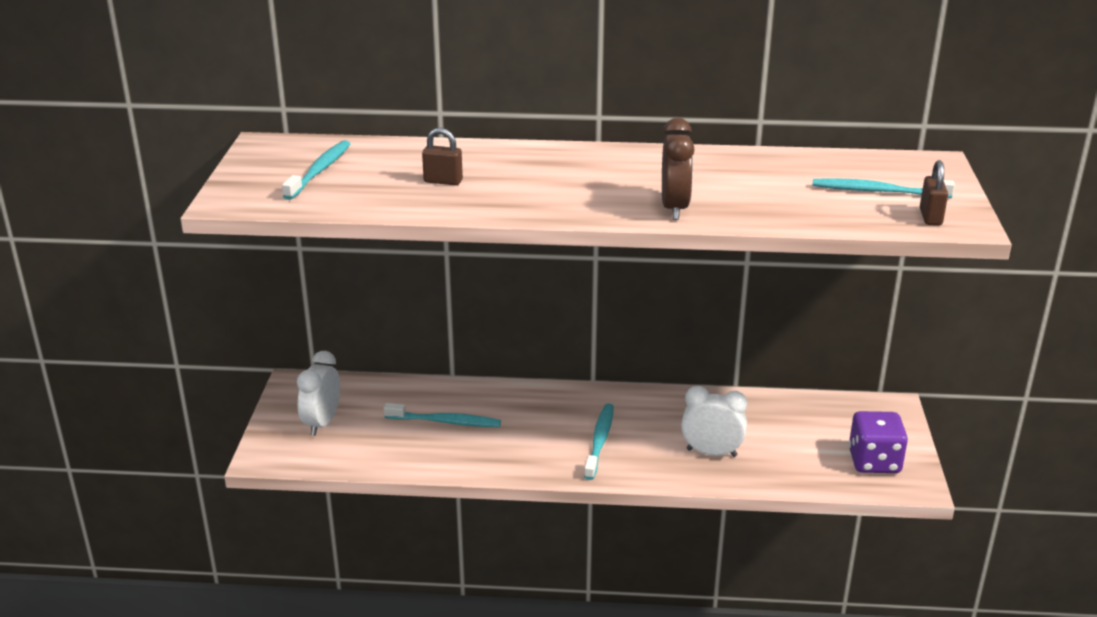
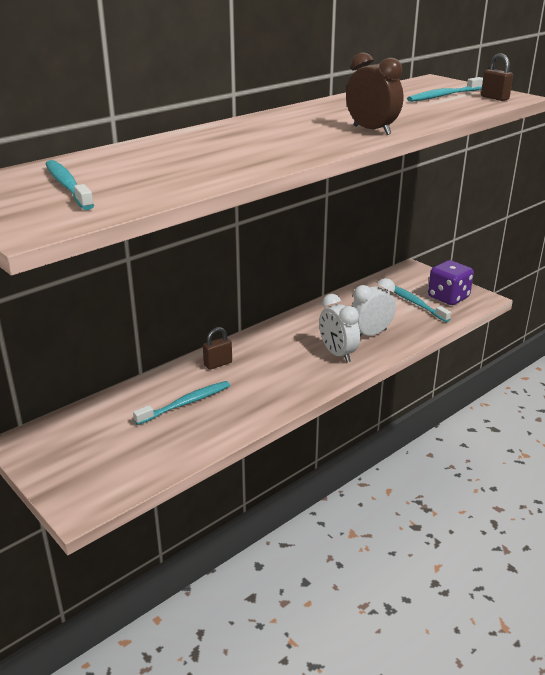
camera: 45 degrees left, 0 degrees up
(322, 423) = (91, 456): white clock -> white clock (337, 354)
(443, 181) = (188, 162): brown padlock -> brown padlock (218, 364)
(600, 441) = (302, 361): turquoise toothbrush -> turquoise toothbrush (415, 303)

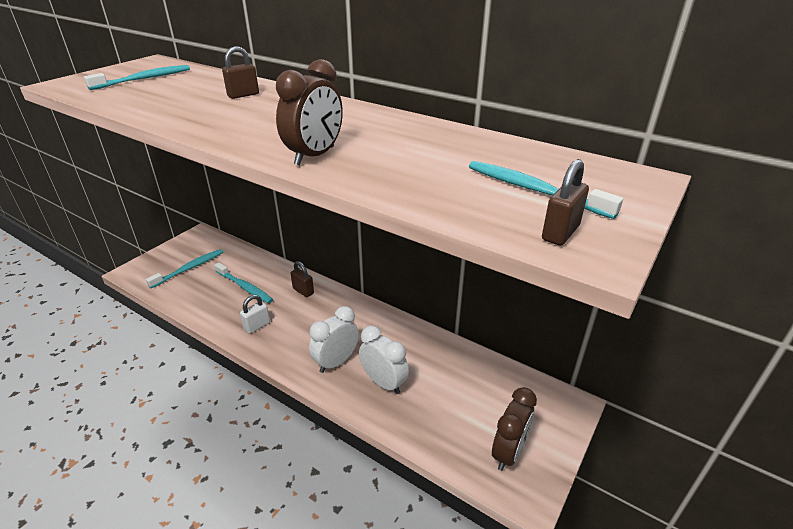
camera: 75 degrees right, 5 degrees up
(191, 146) = (243, 95): none -> brown padlock
(264, 396) = (257, 326): none -> white padlock
(415, 303) = (474, 416): turquoise toothbrush -> turquoise toothbrush (189, 268)
(448, 297) = (508, 452): purple dice -> brown clock

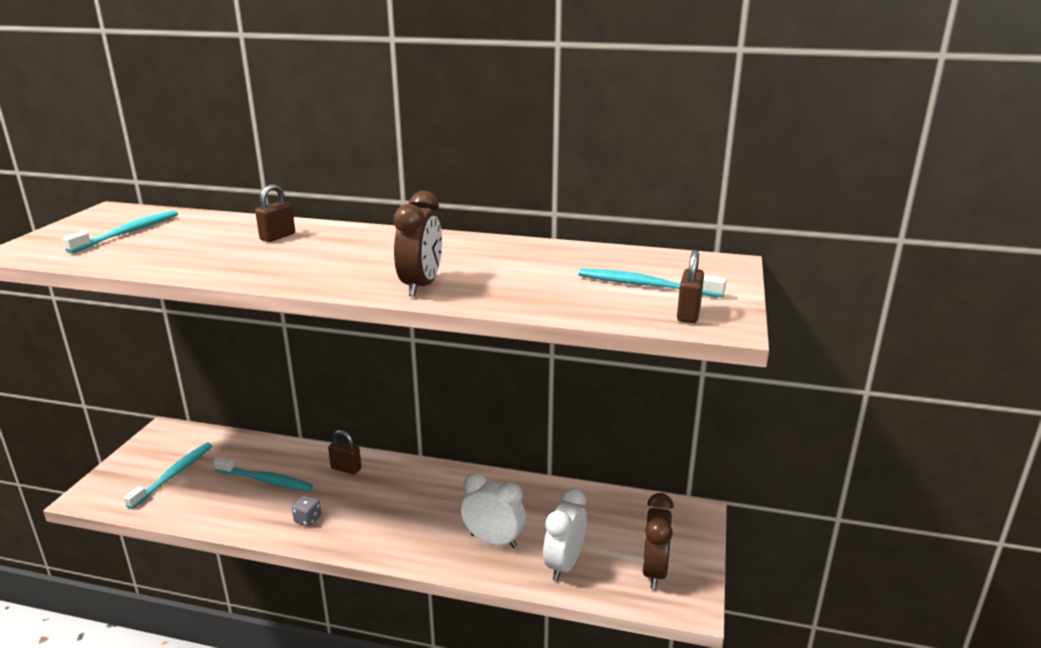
camera: 20 degrees left, 10 degrees down
(257, 326) = (307, 519): white padlock -> grey dice
(336, 362) = (428, 534): white clock -> white clock (564, 565)

